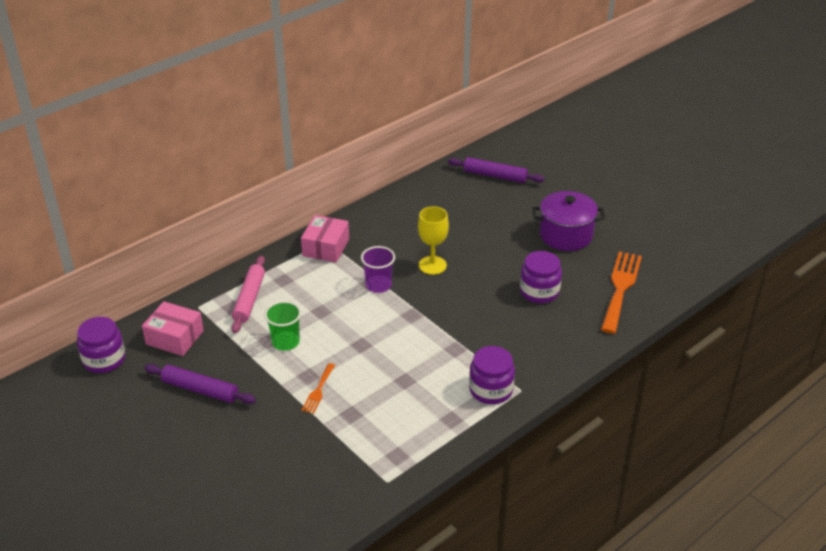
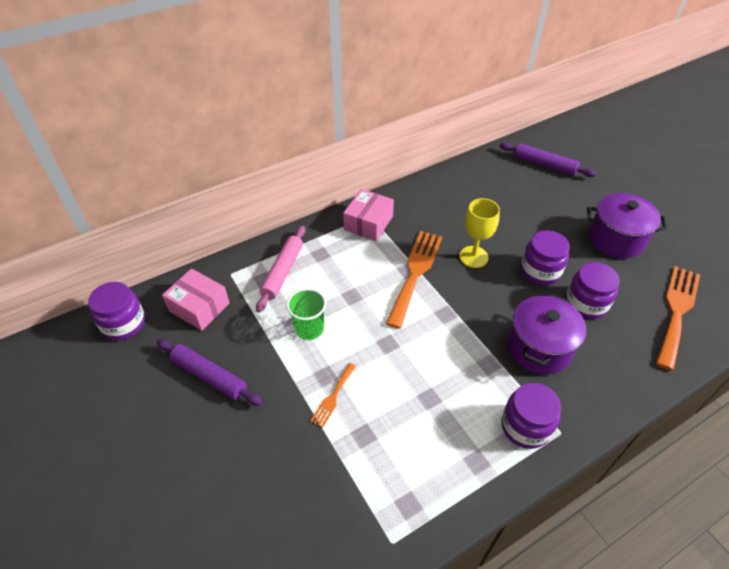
camera: 10 degrees right, 10 degrees up
(378, 285) = (415, 273): purple cup -> orange fork
(496, 270) = (540, 271): none -> purple jar
(499, 331) = (539, 348): none -> purple pot

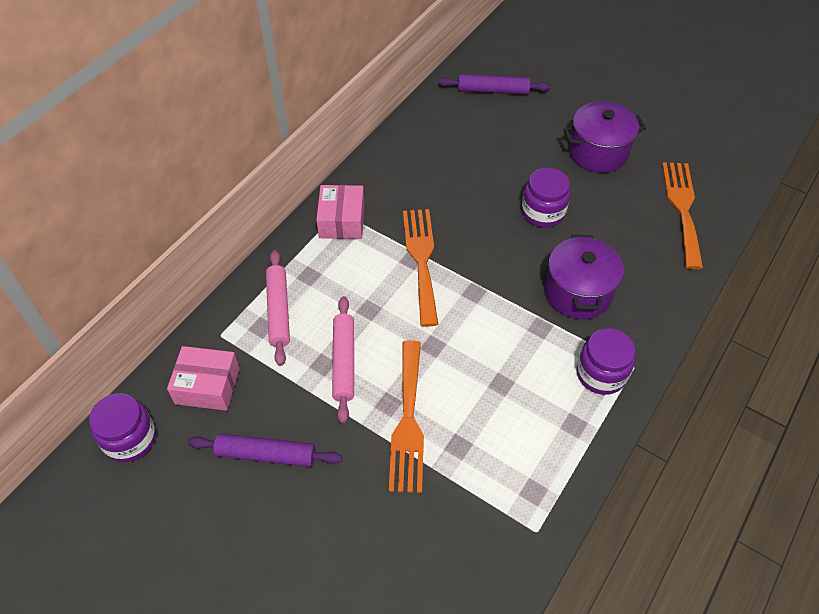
camera: 25 degrees left, 5 degrees up
(309, 328) = (344, 362): green cup -> pink rolling pin
(333, 397) = (408, 422): orange fork -> orange fork, size x2.03
(473, 257) = (471, 220): yellow goblet -> none
(586, 303) = (600, 231): purple jar -> none

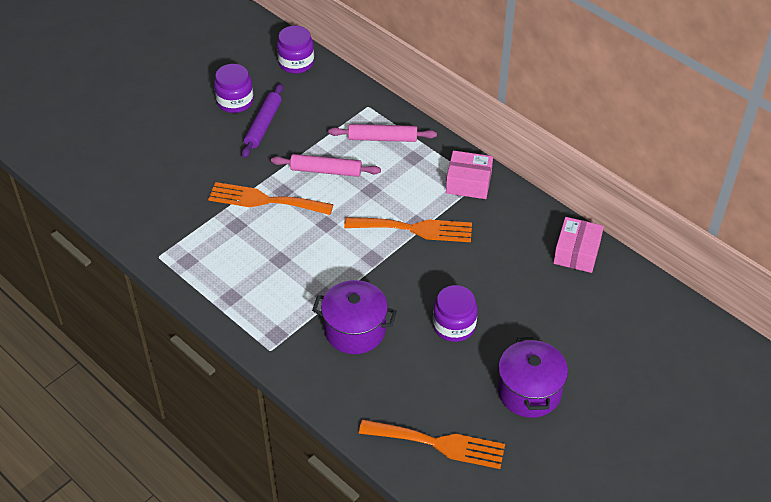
camera: 100 degrees right, 5 degrees down
(207, 386) = (326, 99): pink box -> pink box (577, 252)
(493, 90) = (634, 320): purple rolling pin -> none
(601, 374) = (270, 325): purple jar -> purple jar (235, 101)

